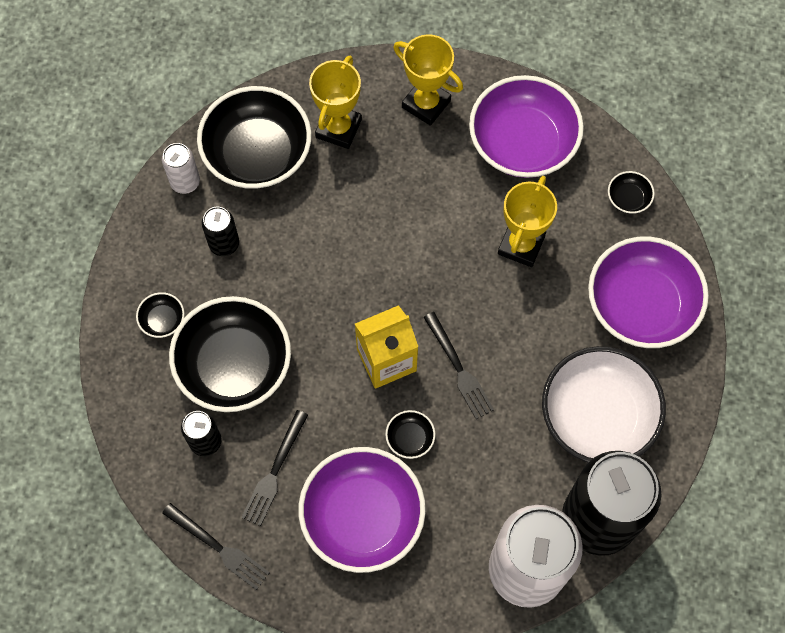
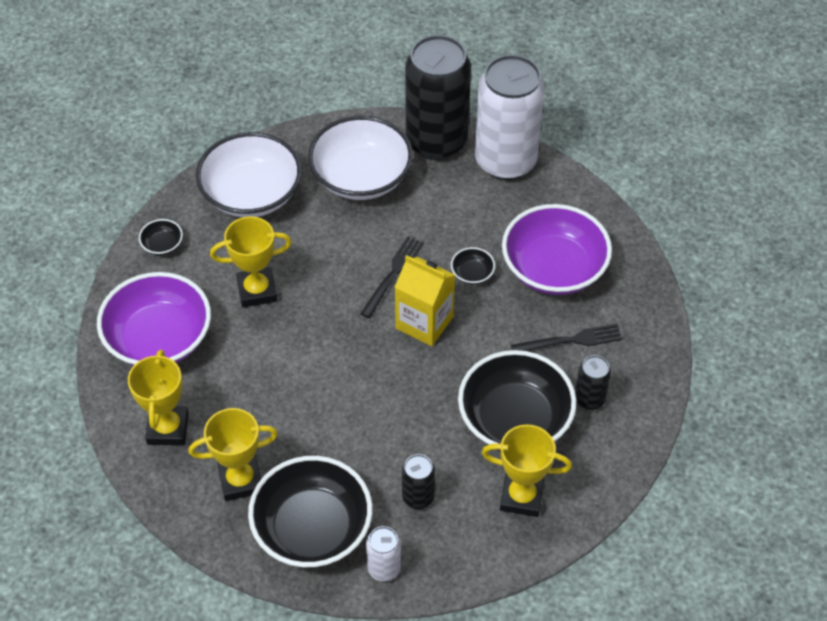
camera: 125 degrees left, 15 degrees down
(162, 320) = (521, 497): black bowl -> yellow trophy
(219, 548) = (655, 340): black fork -> none
(641, 305) = (252, 194): purple bowl -> white bowl

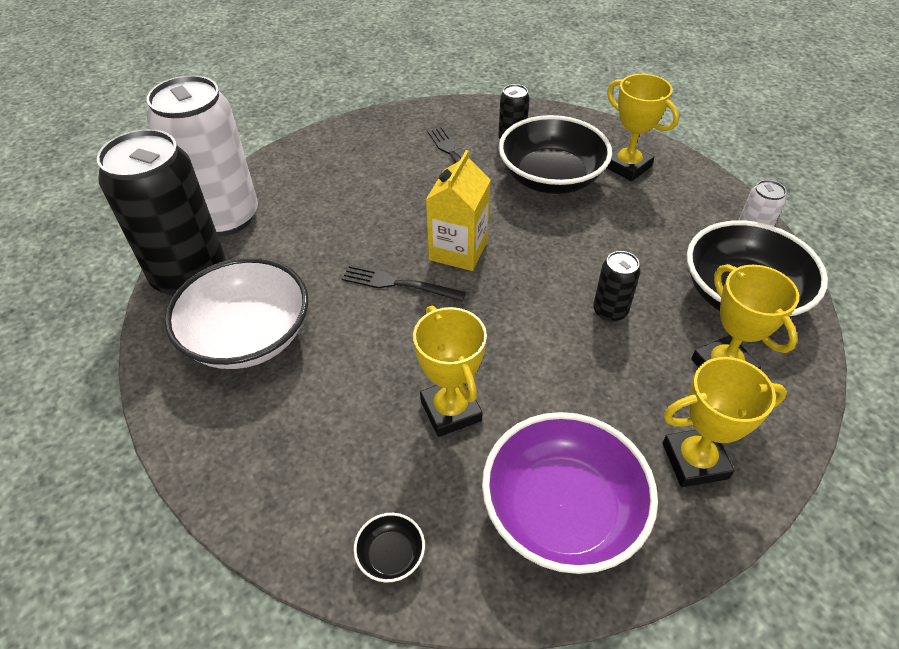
camera: 100 degrees left, 5 degrees down
(252, 194) = (281, 454): white bowl -> none
(418, 497) = (663, 227): black can -> black can (610, 311)
(472, 273) = (386, 224): black bowl -> none
(521, 497) = (627, 166): yellow trophy -> yellow trophy turned 45 degrees counterclockwise
(554, 268) = (369, 171): purple bowl -> none

